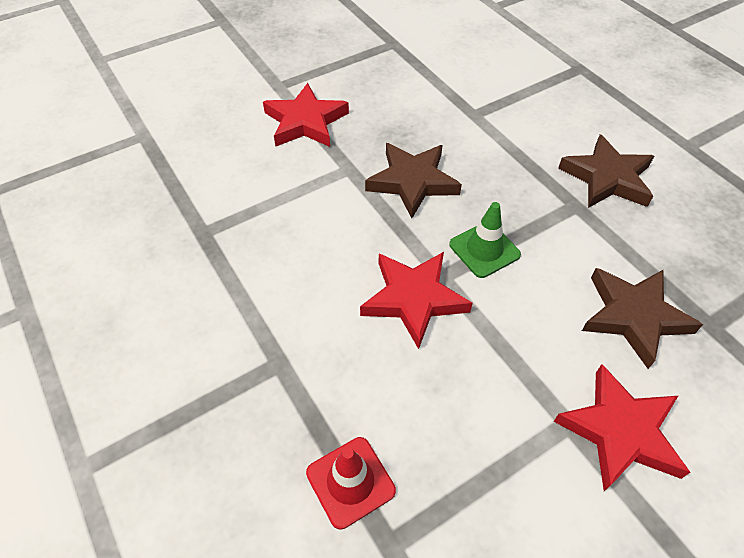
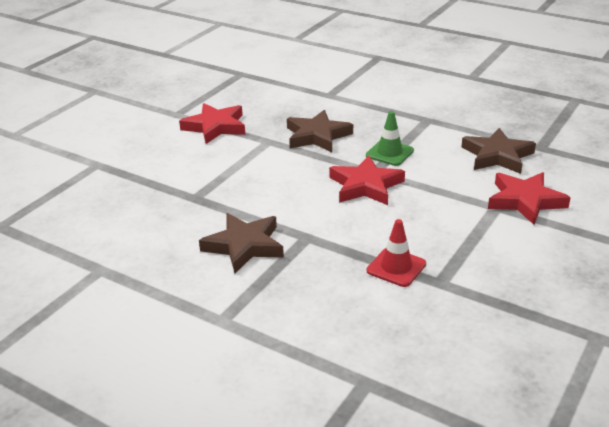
camera: 25 degrees left, 20 degrees down
(607, 178) = (436, 103): brown star -> brown star (244, 246)

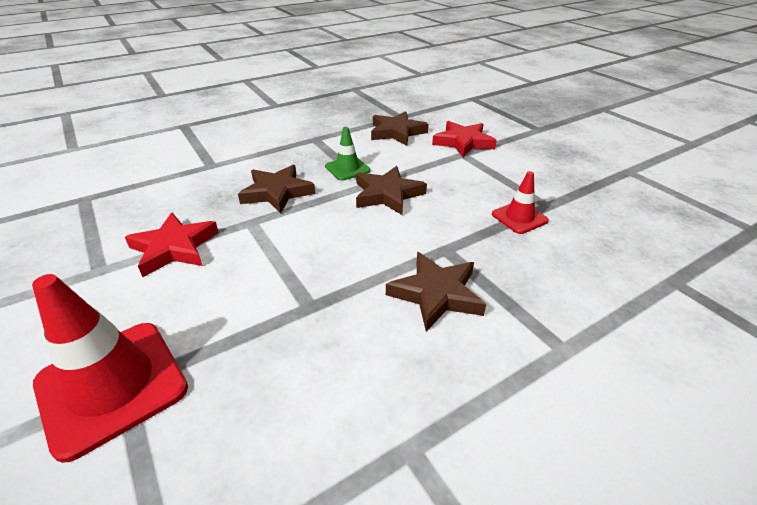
camera: 65 degrees left, 5 degrees up
(95, 160) = (112, 385): none -> red traffic cone
(365, 186) = (387, 194): red star -> brown star

